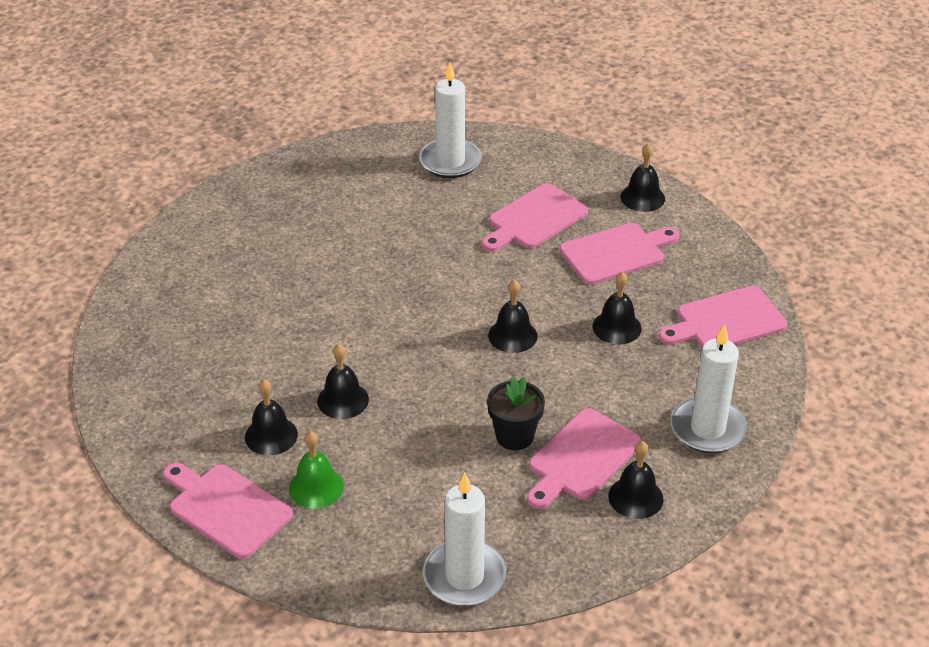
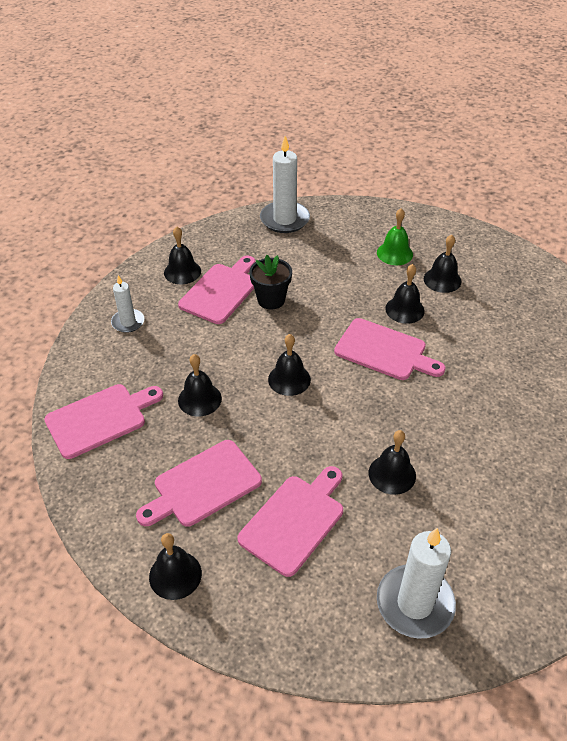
camera: 170 degrees right, 5 degrees up
(226, 508) = (444, 236): pink cutting board -> pink cutting board (384, 351)
(433, 240) = (392, 474): none -> black bell
(708, 429) = (128, 322): white candle -> white candle, size x0.58

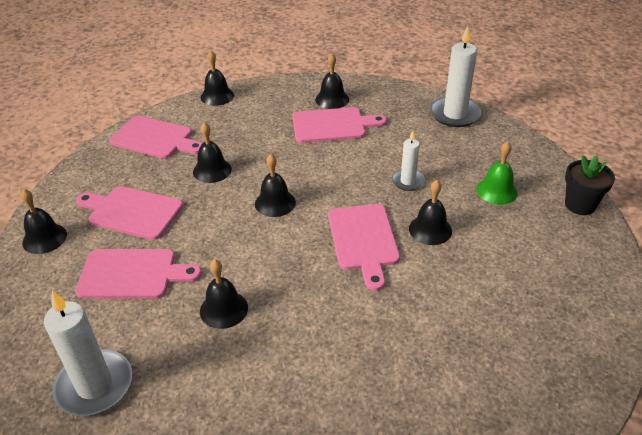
camera: 55 degrees right, 5 degrees down
(128, 322) = (254, 104): white candle -> white candle (408, 181)
(271, 300) = (352, 152): black flower pot -> black flower pot (580, 205)
(442, 280) = (500, 236): black bell -> black bell (217, 96)

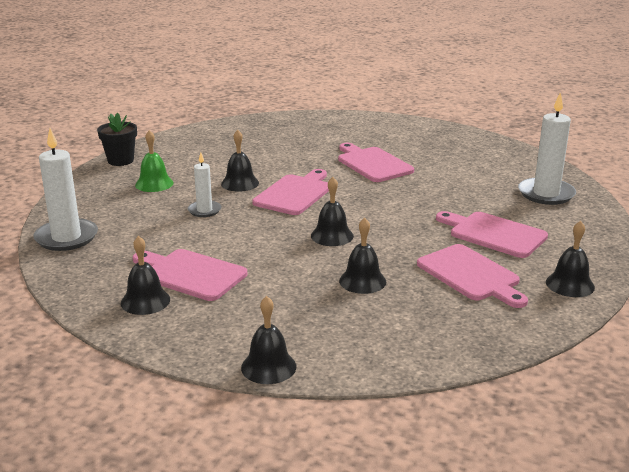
camera: 145 degrees left, 15 degrees down
(155, 138) = (399, 340): pink cutting board -> pink cutting board (372, 164)
(223, 309) = (435, 196): black bell -> none

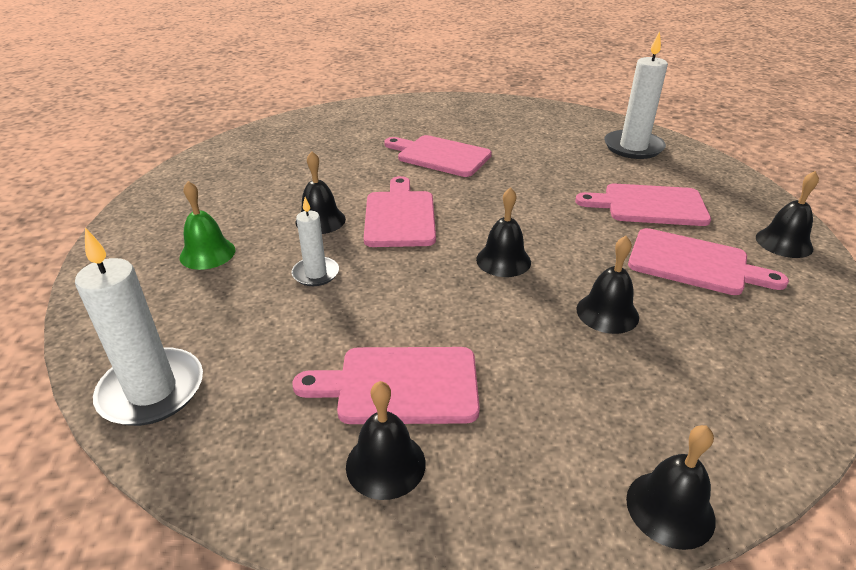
camera: 30 degrees left, 10 degrees up
(120, 161) = (125, 231): black flower pot -> none

